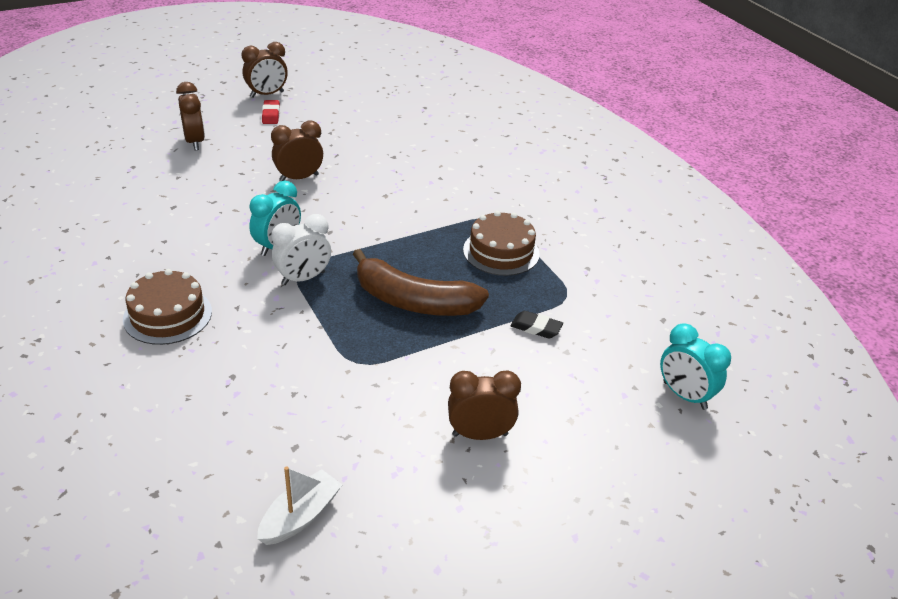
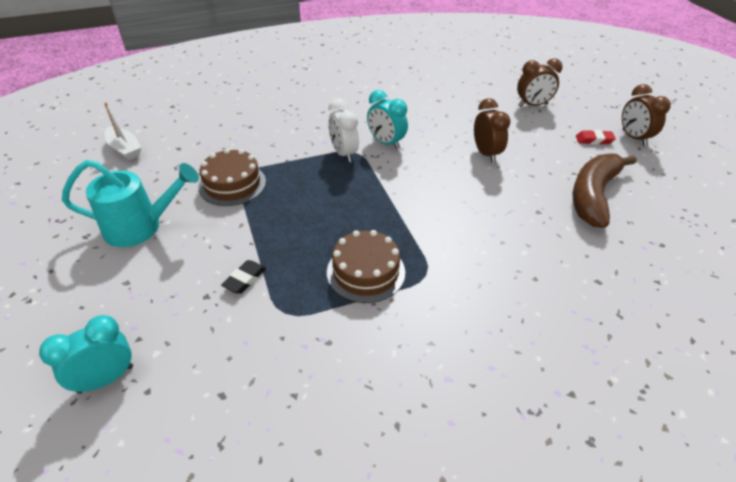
camera: 100 degrees right, 5 degrees up
(167, 315) = (315, 103): brown cake -> brown cake (232, 184)
(414, 301) = (302, 207): brown banana -> brown banana (593, 196)
(480, 434) = (141, 227): brown clock -> turquoise watering can

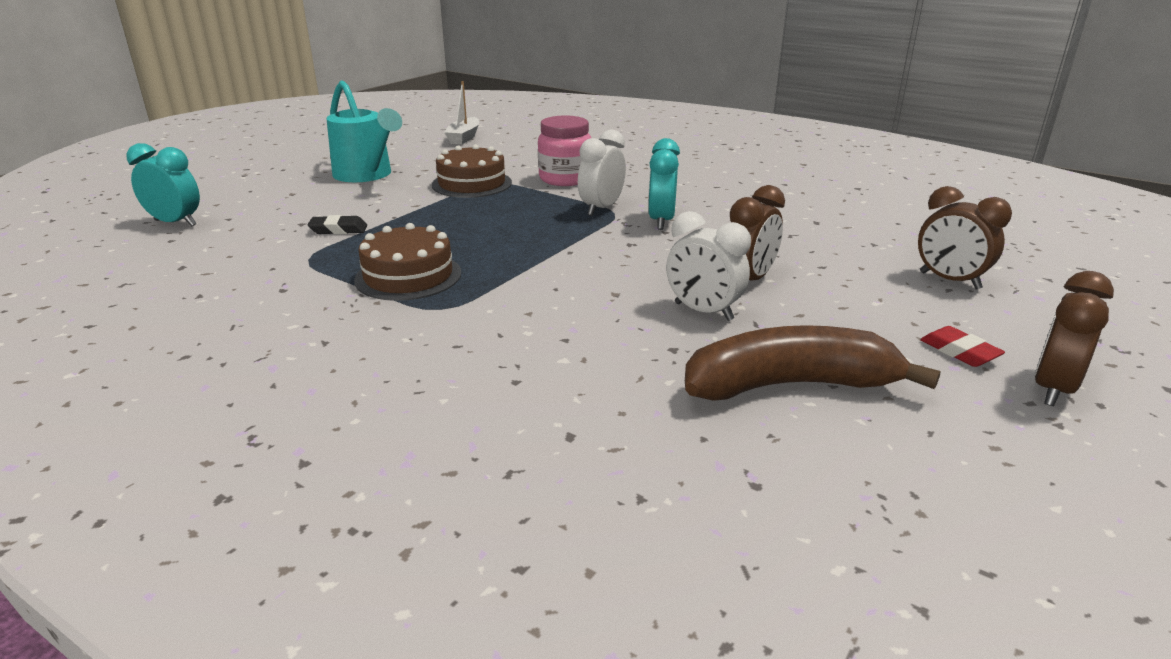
camera: 55 degrees right, 15 degrees down
(276, 144) = (565, 179): none -> pink jar
(508, 184) = (703, 312): none -> white clock

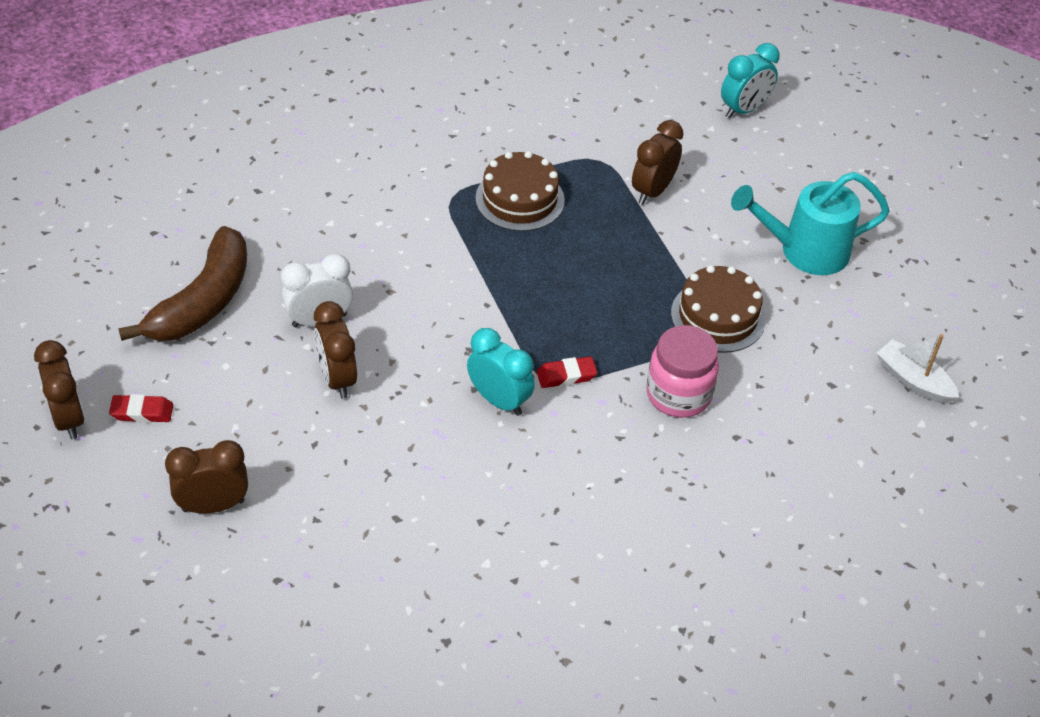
camera: 120 degrees right, 20 degrees up
(338, 230) = (652, 191): black eraser -> brown clock
(601, 209) = (566, 376): white clock -> red eraser

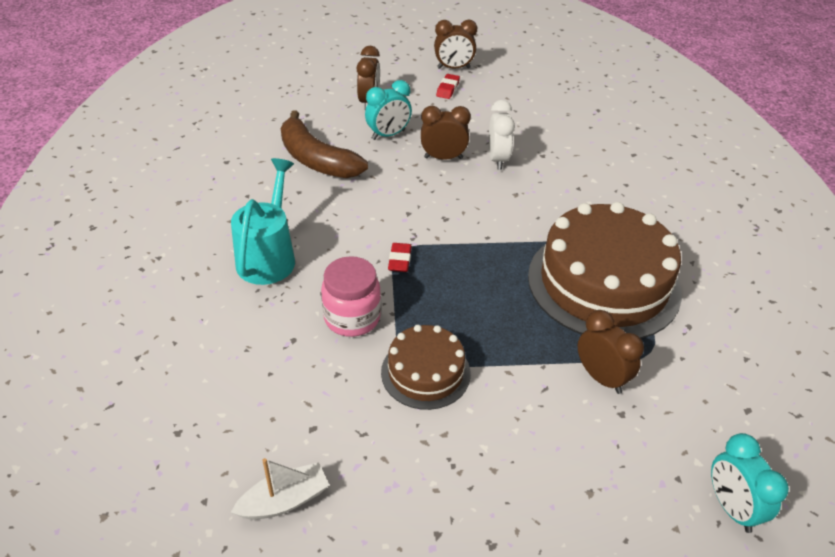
camera: 110 degrees right, 5 degrees down
(203, 301) = (530, 119): brown banana -> brown banana (316, 160)
(499, 400) = (392, 222): turquoise clock -> turquoise clock (388, 135)
(520, 199) = (603, 283): brown cake -> brown cake, size x1.90
(804, 251) = (489, 476): turquoise watering can -> turquoise watering can (269, 256)

